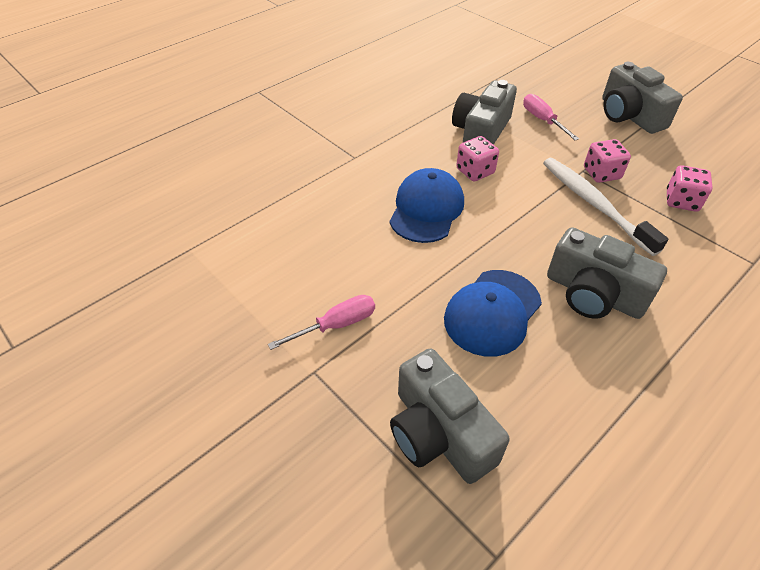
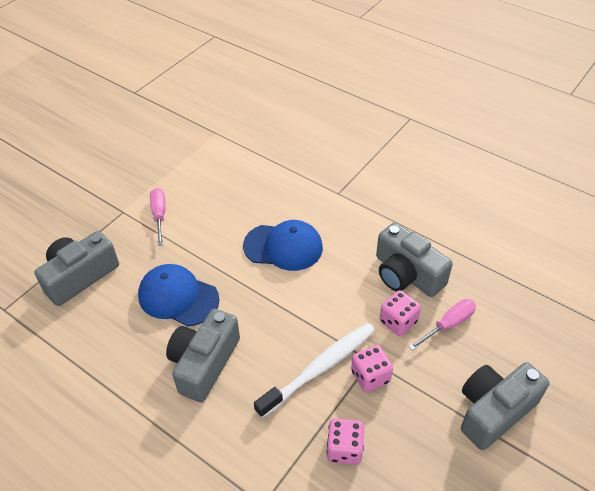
camera: 80 degrees right, 0 degrees up
(336, 325) = (159, 215): pink screwdriver -> pink screwdriver turned 150 degrees counterclockwise
(475, 171) = (343, 274): pink dice -> pink dice (398, 321)
(481, 132) = (406, 274): grey camera -> grey camera turned 150 degrees counterclockwise

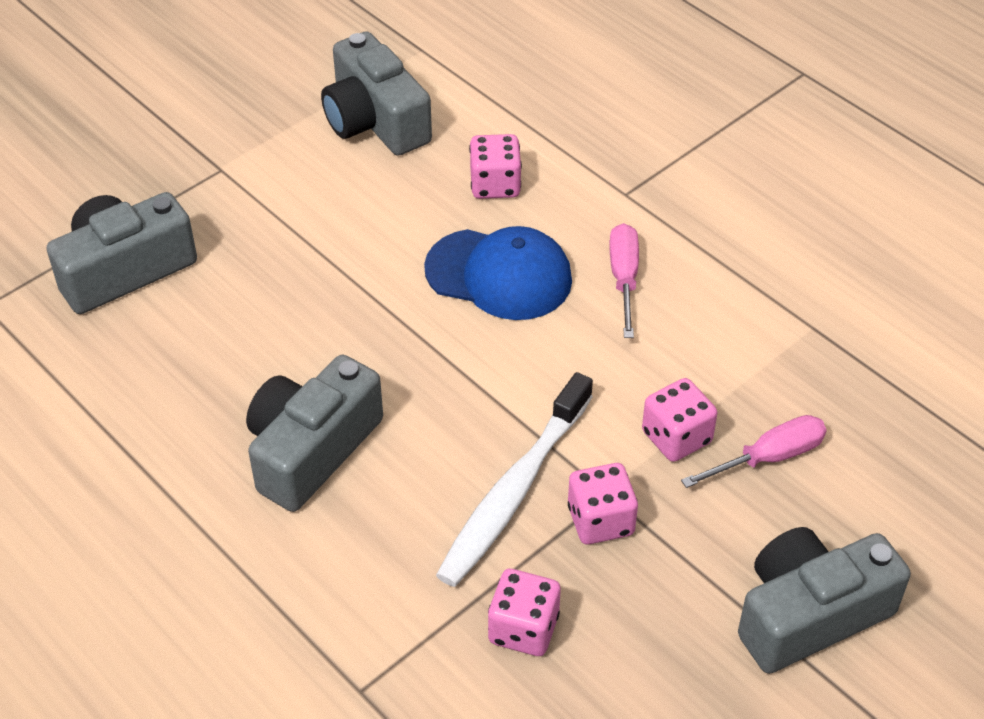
camera: 10 degrees right, 0 degrees up
(159, 215) = (286, 185): pink screwdriver -> pink screwdriver (624, 278)
(178, 297) = (289, 332): blue cap -> none
(270, 198) = (495, 184): none -> pink dice
(320, 368) = (514, 491): white toothbrush -> white toothbrush turned 150 degrees clockwise
(406, 274) = (715, 358): grey camera -> grey camera (375, 121)

